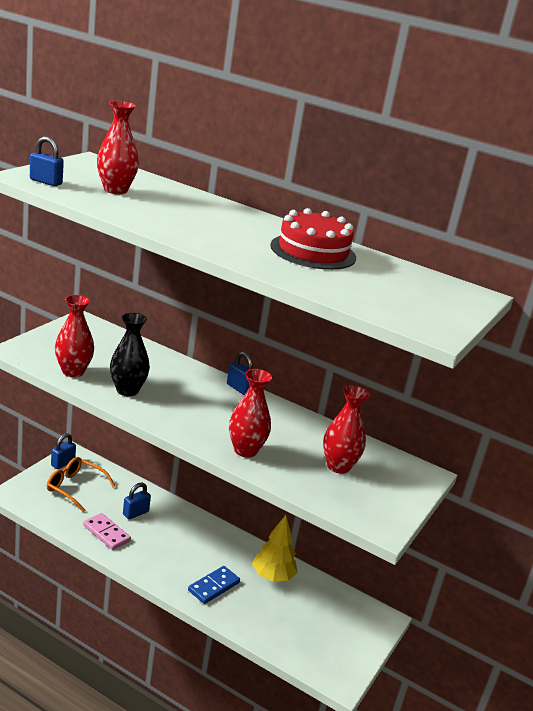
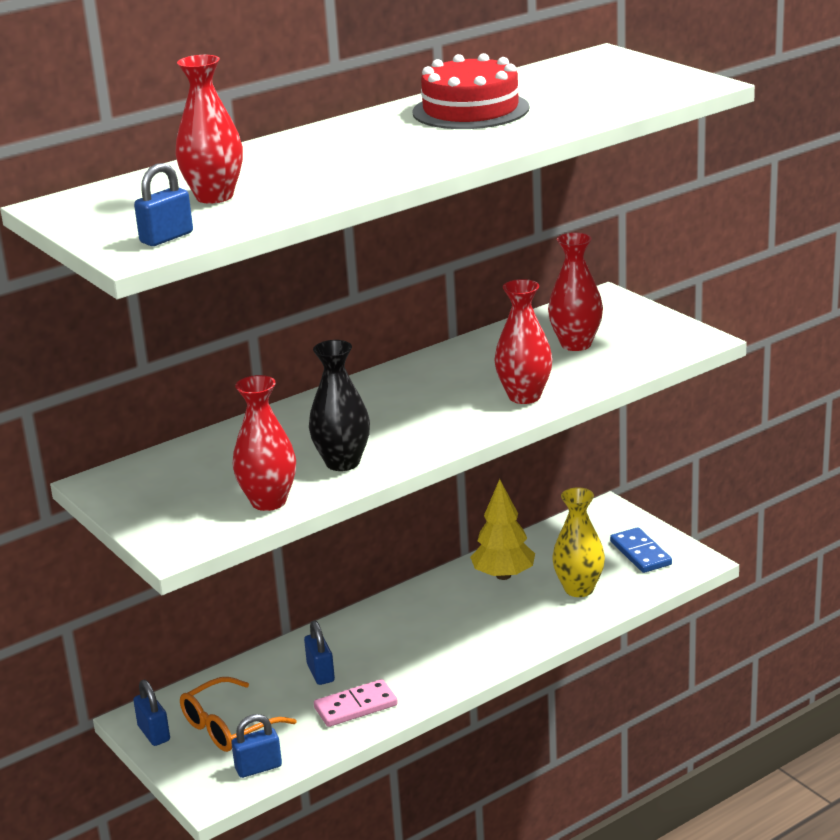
camera: 60 degrees left, 0 degrees up
(213, 586) = (506, 626): blue domino -> blue domino (640, 553)
(239, 388) = (370, 380): blue padlock -> blue padlock (258, 768)
(273, 617) = (579, 589): none -> yellow vase

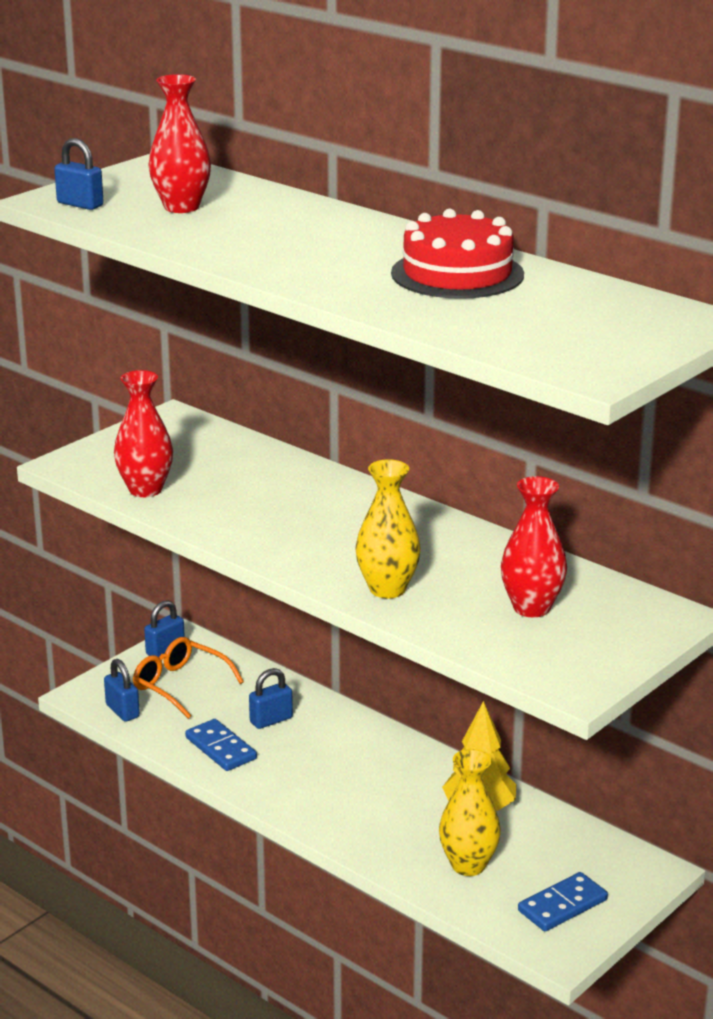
camera: 75 degrees right, 0 degrees up
(342, 463) = (223, 512): black vase -> none
(356, 706) = (220, 748): pink domino -> blue domino
(524, 396) = (387, 589): red vase -> yellow vase

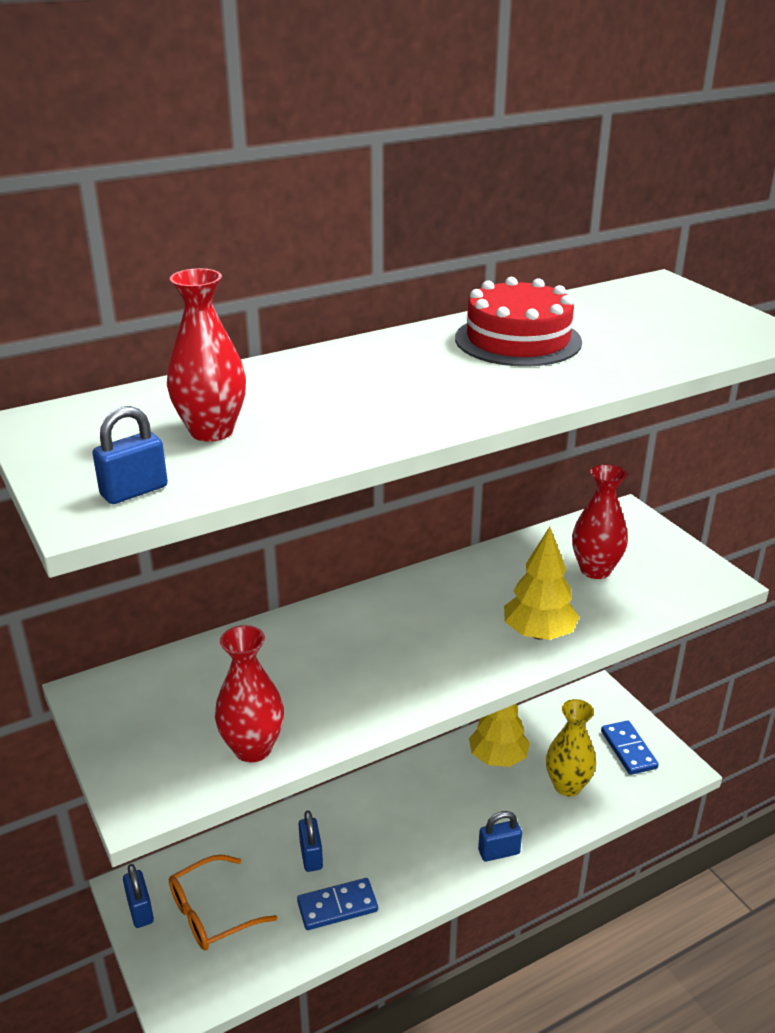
camera: 70 degrees left, 5 degrees up
(122, 711) = (230, 975): blue padlock -> blue padlock (499, 852)
(387, 589) = (538, 634): yellow vase -> yellow tree

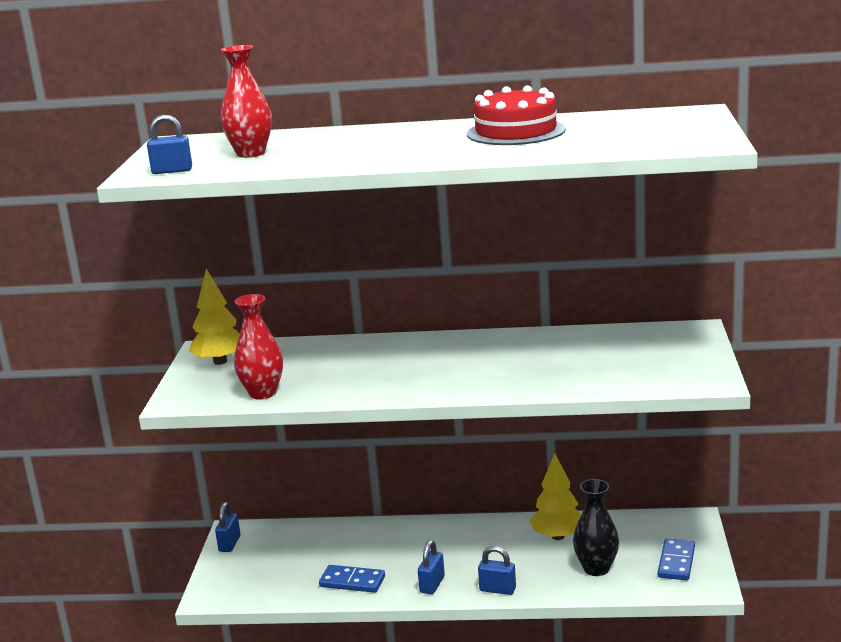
camera: 35 degrees right, 10 degrees down
(211, 913) = (270, 559): orange glasses -> none
(311, 856) = (361, 550): blue padlock -> blue padlock (432, 585)
(538, 634) = (520, 381): yellow tree -> yellow tree (220, 361)
(567, 786) = (596, 568): yellow vase -> black vase
(595, 570) = (617, 356): red vase -> none

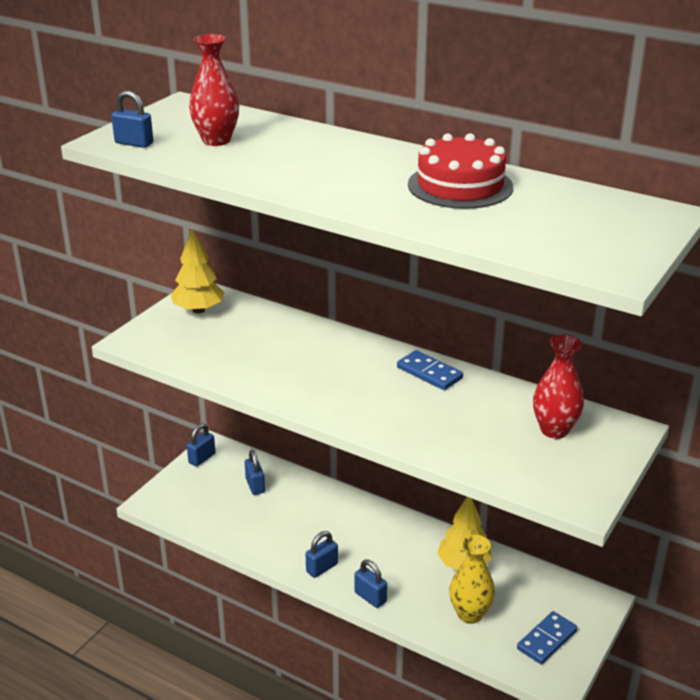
camera: 25 degrees right, 10 degrees up
(263, 393) = (198, 358): red vase -> red vase (554, 430)
(306, 546) = (255, 486): none -> blue padlock
(352, 582) = (263, 536): blue domino -> blue domino (429, 373)
(596, 568) = (470, 614): black vase -> yellow vase

